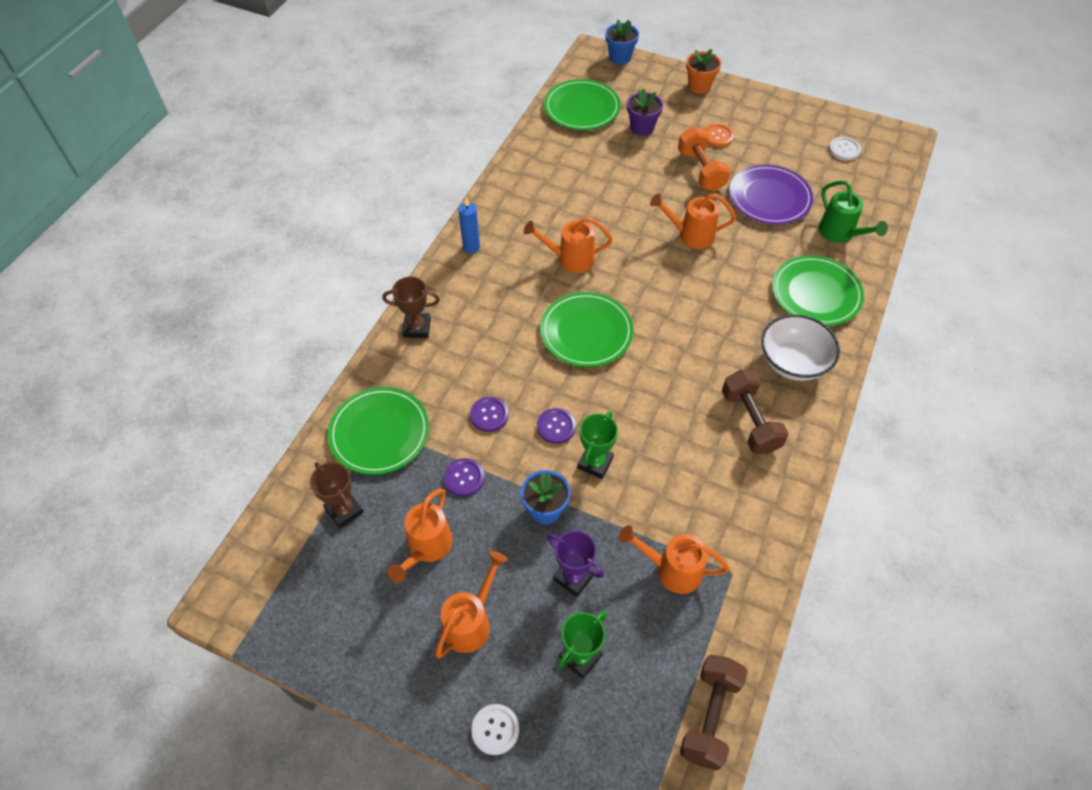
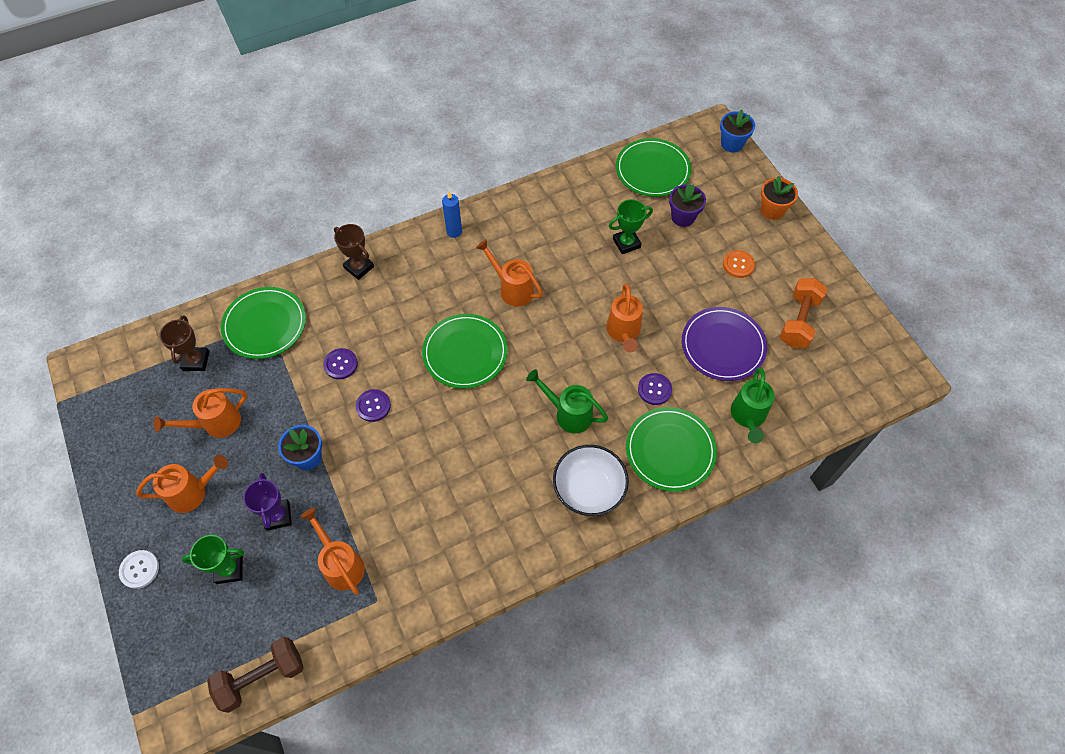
camera: 40 degrees right, 5 degrees up
(464, 478) = (282, 395): purple button -> purple button (654, 389)
(595, 463) = (371, 451): green trophy -> green trophy (626, 243)
(691, 235) = (623, 332): orange watering can -> orange watering can turned 135 degrees counterclockwise
(701, 171) = (690, 285): orange dumbbell -> orange dumbbell (798, 321)
(717, 320) = (568, 414): none -> green watering can
(750, 421) = (506, 508): brown dumbbell -> none
(844, 149) = (838, 348): white button -> none

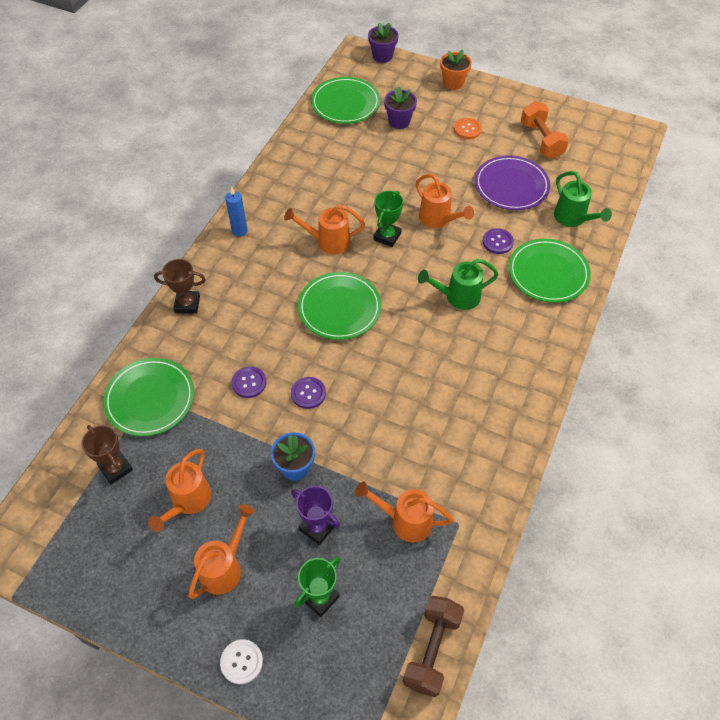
camera: 40 degrees left, 5 degrees down
(588, 489) = (523, 335): white bowl -> none
(626, 243) = (378, 161): green trophy -> green trophy (387, 236)
(732, 144) = (382, 56): blue flower pot -> purple flower pot

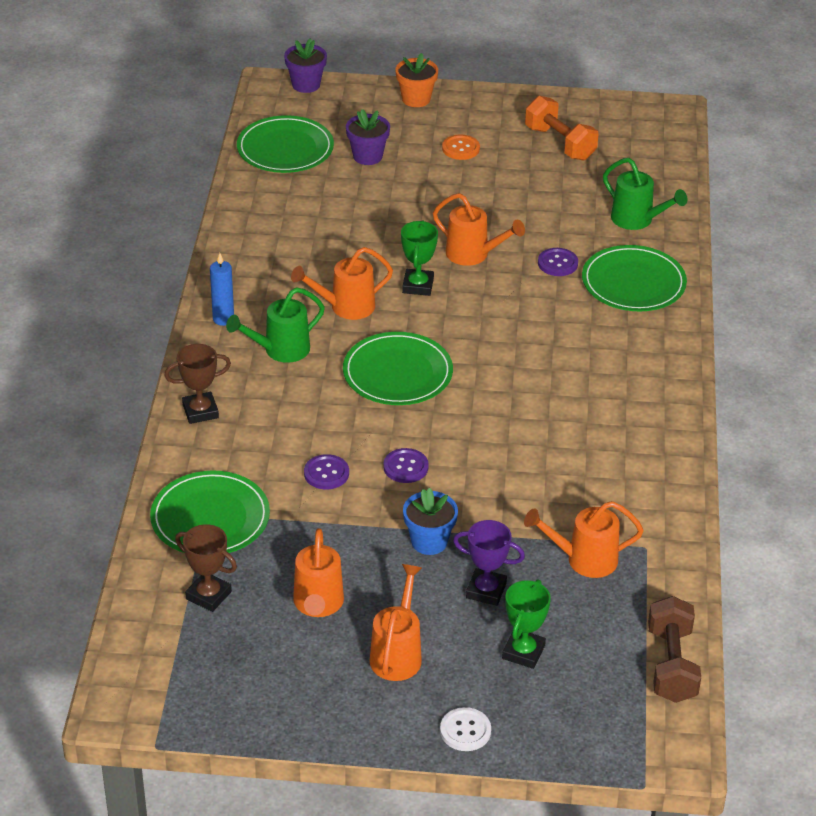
camera: 20 degrees left, 15 degrees down
(457, 297) = (537, 330): green watering can -> green watering can (280, 350)
(511, 185) = (546, 200): purple plate -> none

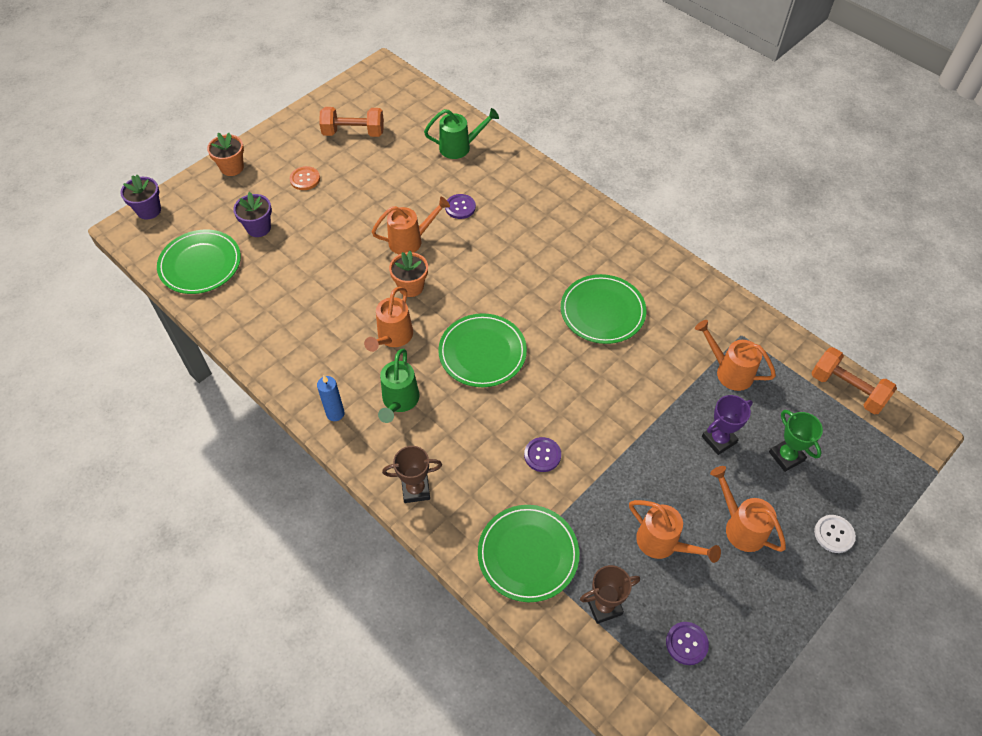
camera: 50 degrees left, 15 degrees up
(200, 411) = (416, 489): brown trophy -> brown trophy turned 60 degrees clockwise
(405, 467) = (573, 407): purple button -> purple button (686, 643)
(418, 286) = (411, 287): green trophy -> orange flower pot
(429, 541) = (652, 440): blue flower pot -> none
(584, 559) = (729, 371): orange watering can -> orange watering can turned 90 degrees clockwise
(633, 283) = (512, 186): green plate -> green plate (602, 311)
(671, 665) = (847, 389): brown dumbbell -> orange dumbbell

